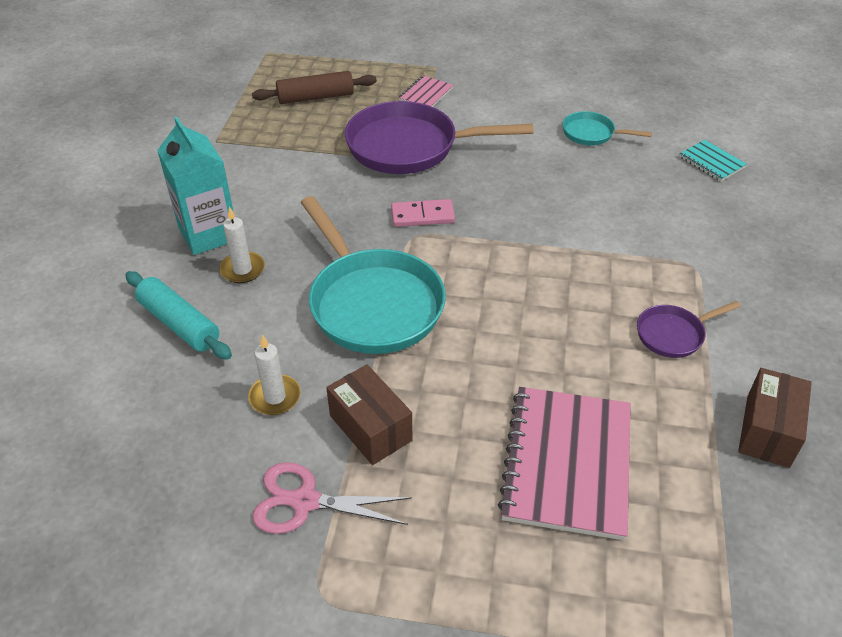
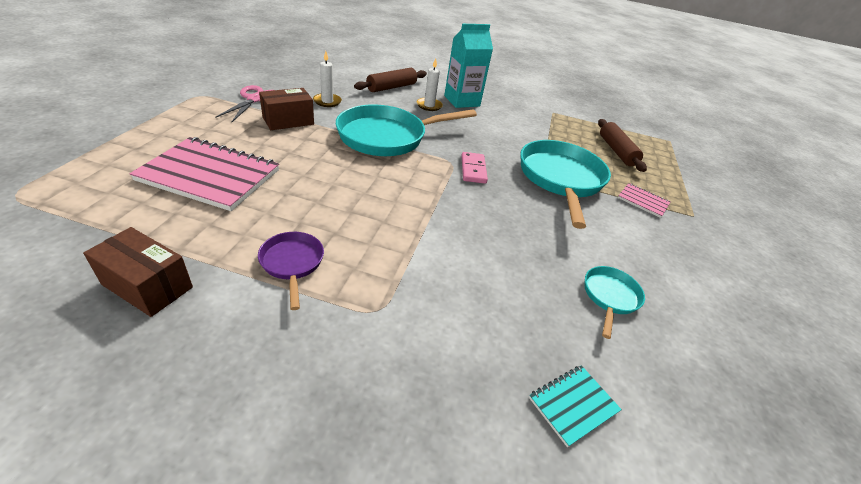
camera: 90 degrees right, 5 degrees down
(179, 324) = (391, 87): turquoise rolling pin -> brown rolling pin
(409, 147) = (560, 179): purple pan -> turquoise pan

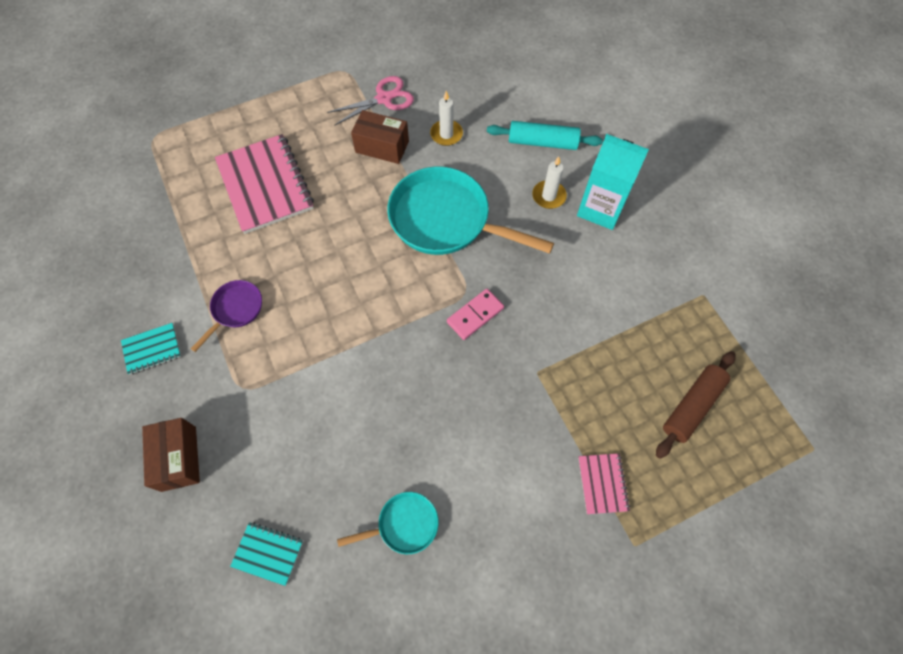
camera: 55 degrees right, 25 degrees up
(148, 286) = (154, 268): brown box -> brown box (179, 458)
(233, 350) = (152, 349): none -> turquoise notebook
(391, 87) = (542, 142): brown rolling pin -> turquoise rolling pin
(560, 179) = (550, 390): turquoise pan -> none

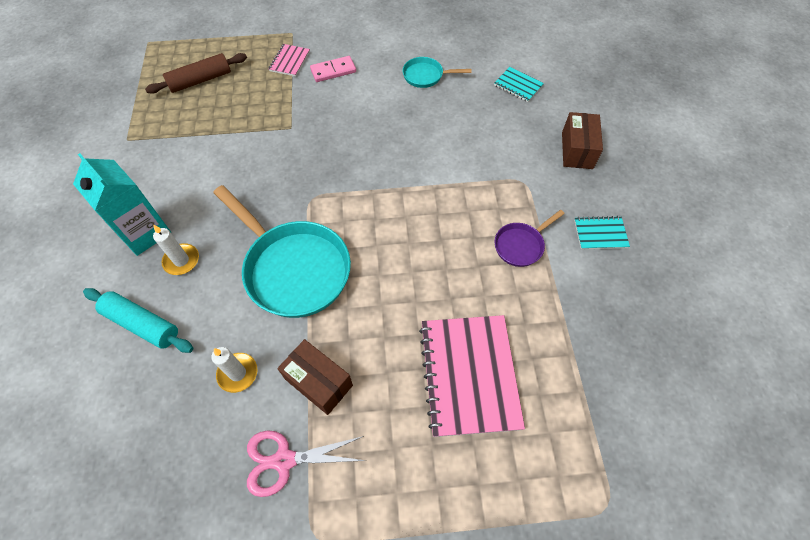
camera: 160 degrees left, 5 degrees down
(475, 315) = (313, 178): pink domino -> pink domino (333, 71)

